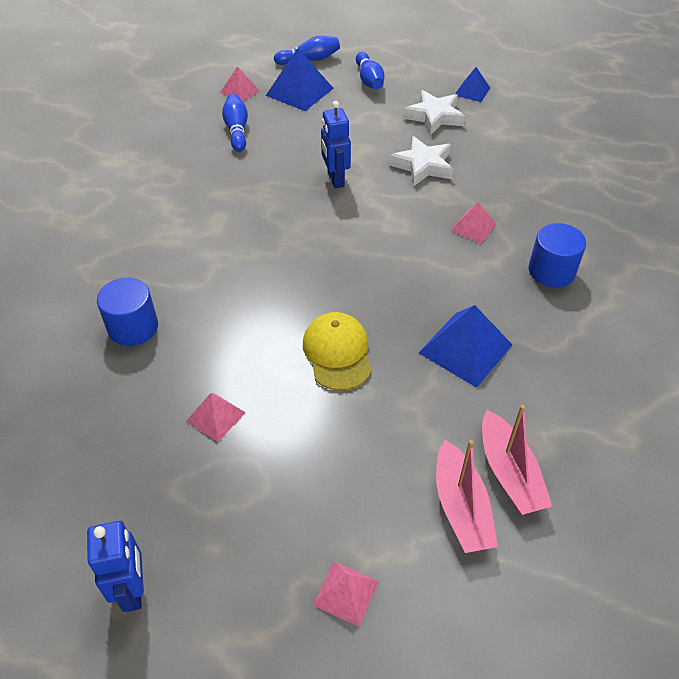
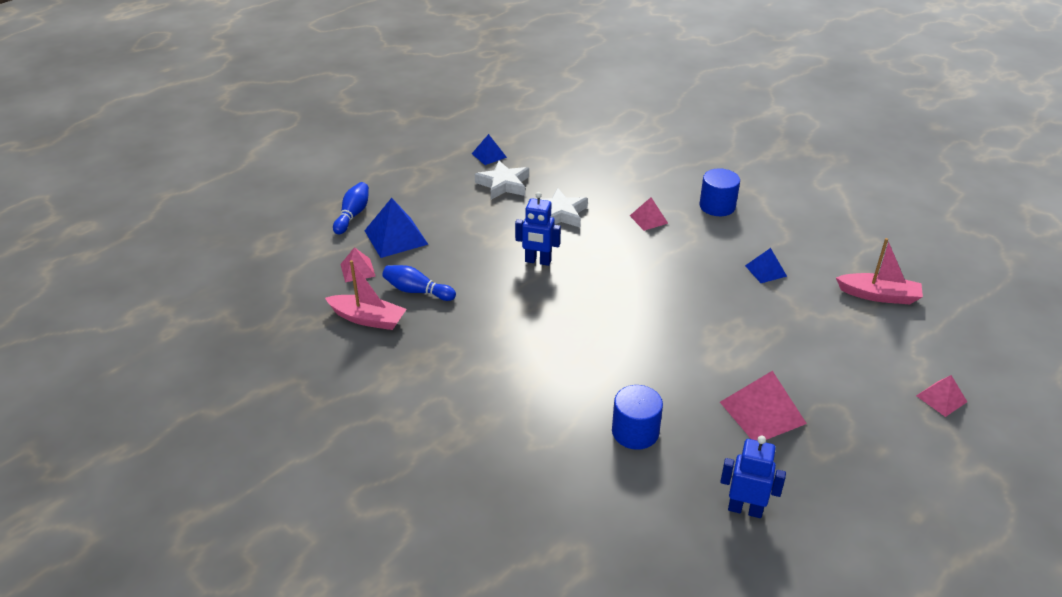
camera: 60 degrees left, 10 degrees down
(133, 590) = (903, 503): blue robot -> blue robot (745, 509)
(215, 416) = (762, 412): pink pyramid -> pink pyramid, size x1.72
(337, 353) = (734, 329): yellow cap -> none
(369, 80) = (419, 196): blue bowling pin -> none
(461, 507) = (896, 325): pink boat -> pink boat (368, 319)
(465, 348) = (765, 271): blue pyramid -> blue pyramid, size x0.58

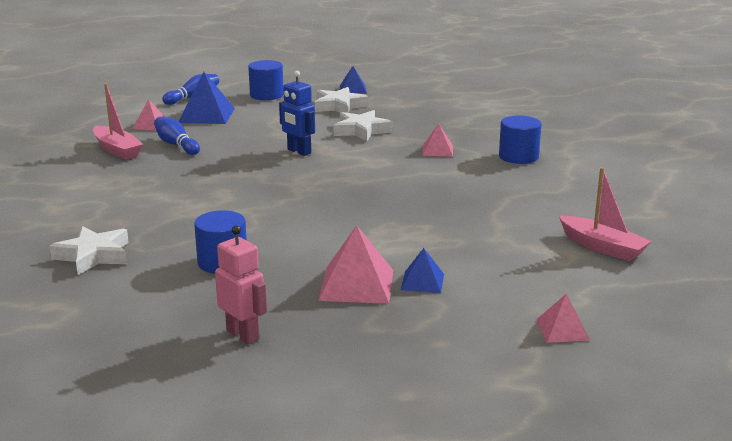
camera: 30 degrees right, 15 degrees down
(419, 189) = (266, 95): none -> blue cylinder
(519, 472) = (93, 255): none -> white star
(745, 509) = (243, 335): blue robot -> pink robot
(765, 271) = (503, 204): blue pyramid -> blue pyramid (422, 282)

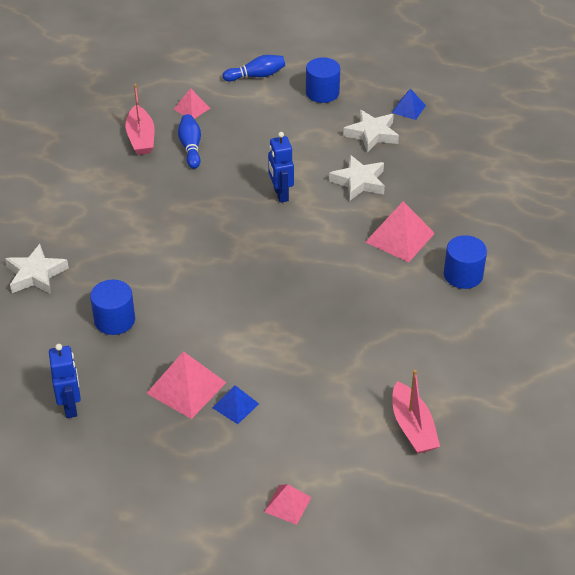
camera: 30 degrees right, 20 degrees up
(206, 115) = (247, 109): blue pyramid -> none
(243, 335) = (70, 407): pink robot -> blue robot
(437, 150) = (399, 237): pink pyramid -> pink pyramid, size x1.72

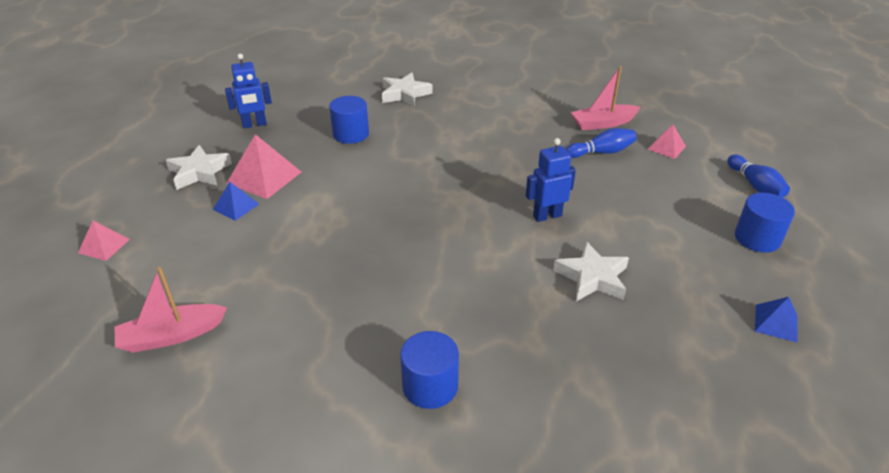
camera: 85 degrees right, 5 degrees down
(372, 134) = (696, 286): white star -> white star (199, 172)
(399, 237) = (494, 318): pink pyramid -> none

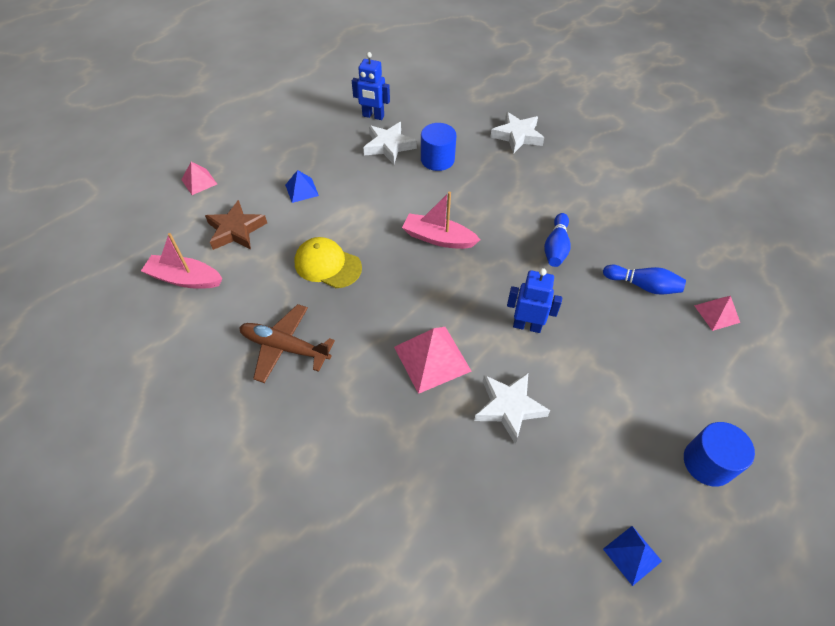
camera: 35 degrees right, 15 degrees up
(193, 268) = (236, 230): none -> brown star
(199, 172) = (301, 145): white star -> white star (389, 146)
(264, 177) = (341, 172): pink pyramid -> pink pyramid (432, 359)
(324, 253) = (327, 265): none -> yellow cap
(347, 337) = (285, 347): none -> brown plane
(430, 386) = (304, 422): blue cylinder -> none
(603, 123) = (676, 254): pink boat -> pink boat (438, 238)
(755, 185) = (770, 406): blue bowling pin -> blue bowling pin (556, 247)

